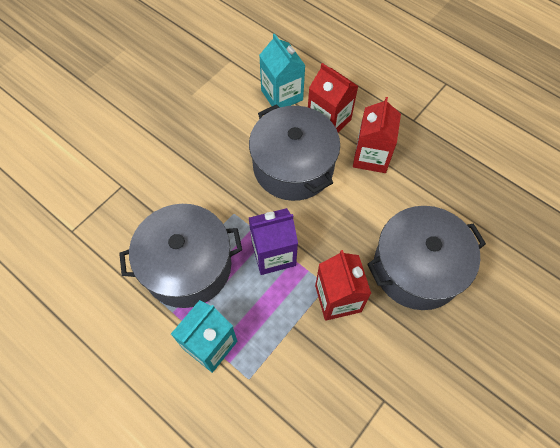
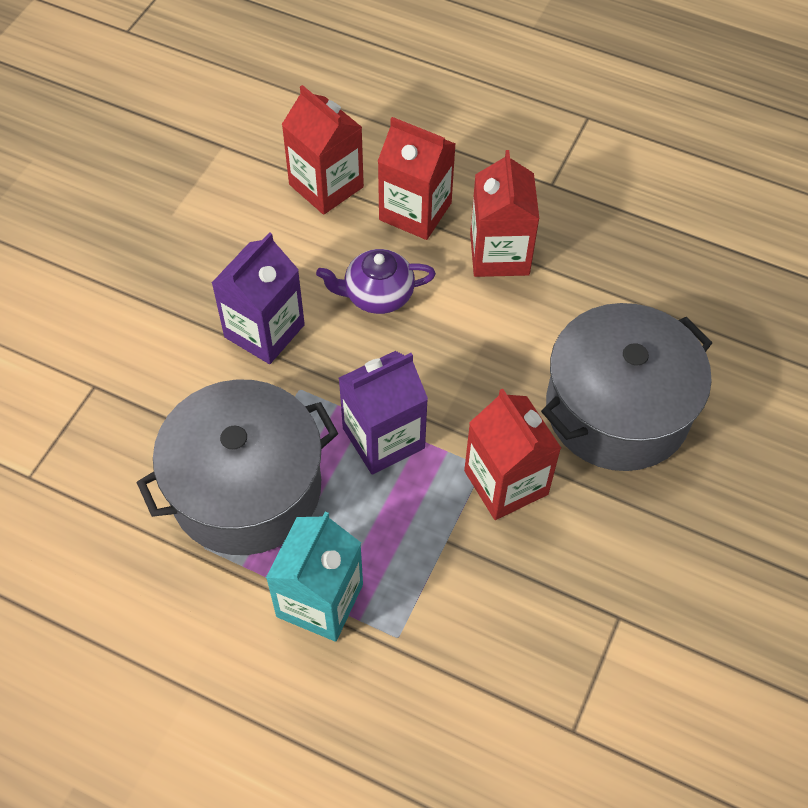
camera: 15 degrees left, 5 degrees down
(223, 174) = (264, 331): none -> purple carton
(282, 95) = (326, 186): turquoise carton -> red carton
(293, 166) = (377, 295): grey pot -> purple teapot

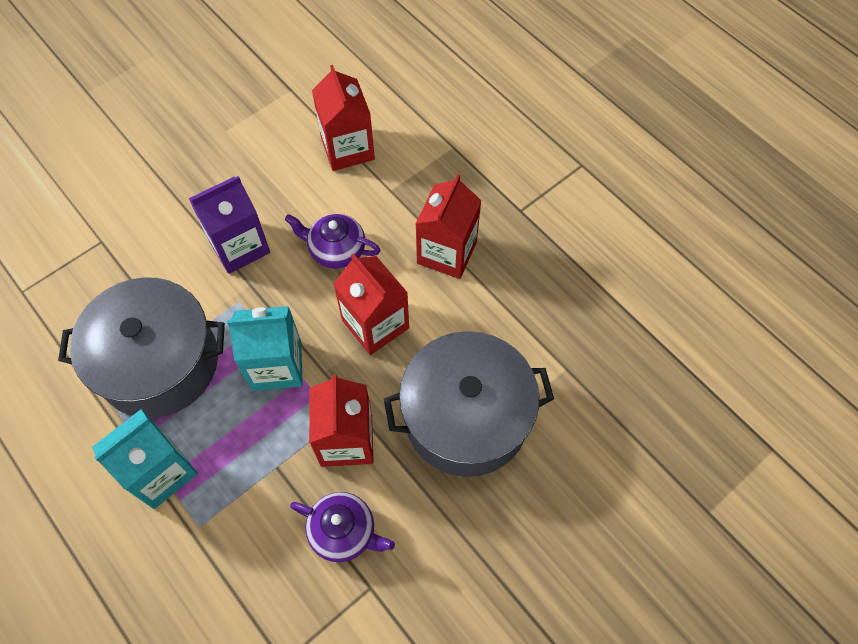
camera: 25 degrees right, 5 degrees up
(383, 438) = (276, 365): purple carton -> turquoise carton
(415, 211) = (402, 194): red carton -> red carton (375, 324)
(559, 574) = (344, 531): none -> purple teapot

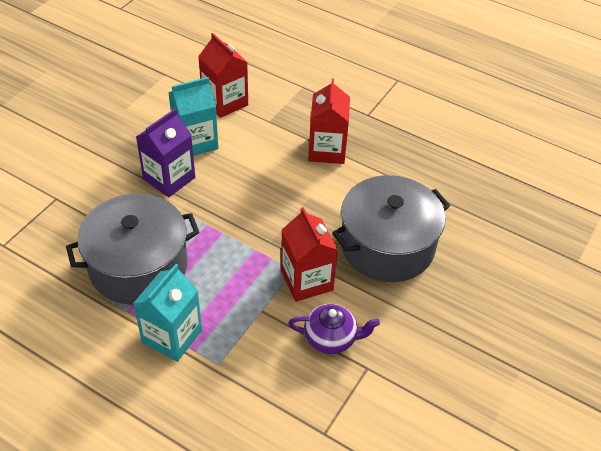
camera: 20 degrees left, 15 degrees down
(276, 365) = (232, 246): turquoise carton -> turquoise carton (196, 142)
(336, 250) = (244, 165): purple teapot -> none
(375, 324) = (295, 204): red carton -> none

